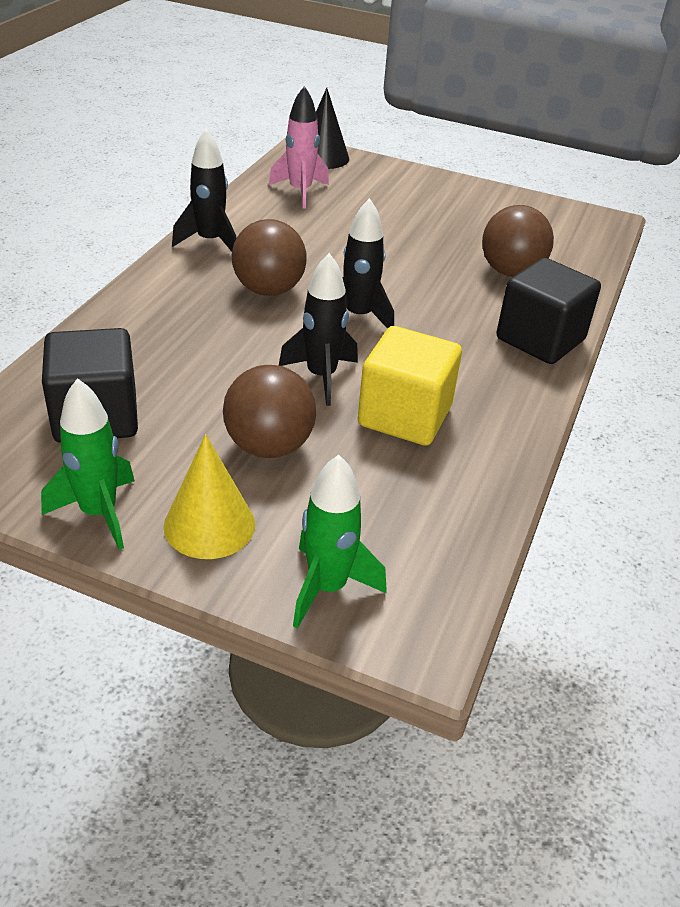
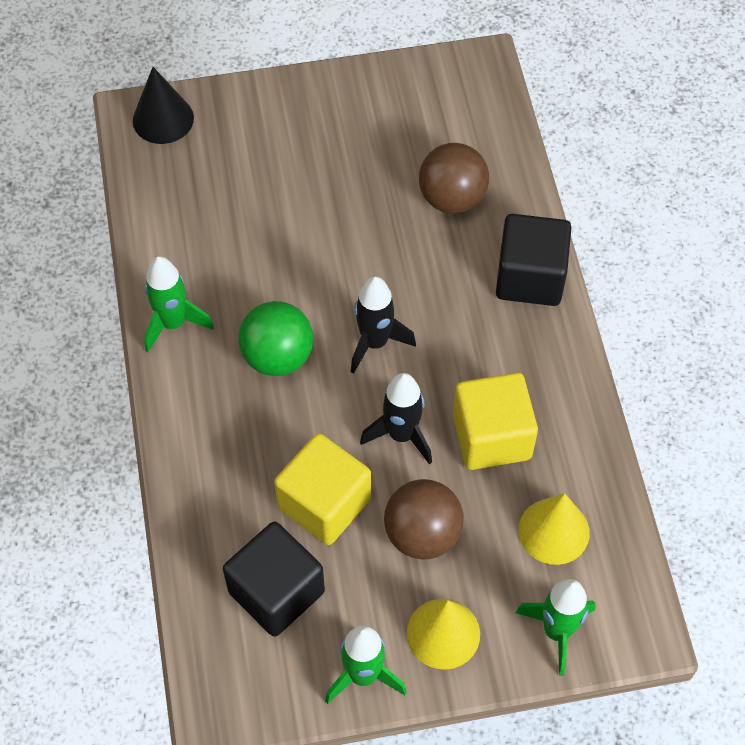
camera: 30 degrees left, 20 degrees up
(205, 384) = (324, 503): none -> yellow cube
(210, 241) = (173, 323): black rocket -> green rocket
(268, 290) = (277, 356): brown ball -> green ball
(300, 192) = (189, 193): pink rocket -> none
(402, 509) = (554, 531): none -> yellow cone

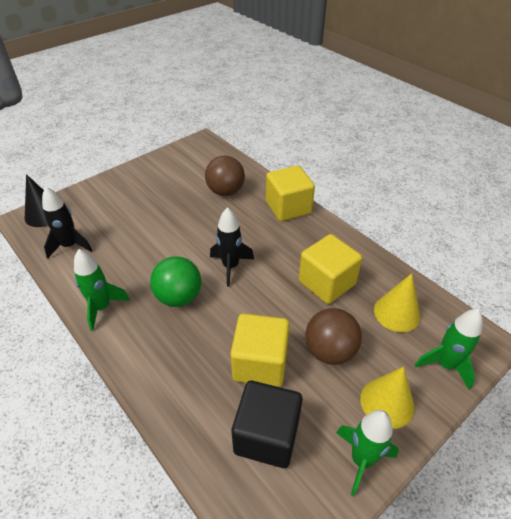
camera: 30 degrees left, 15 degrees down
(401, 435) = (278, 304): black rocket -> black rocket (70, 246)
(530, 277) = (288, 207): black cube -> yellow cube

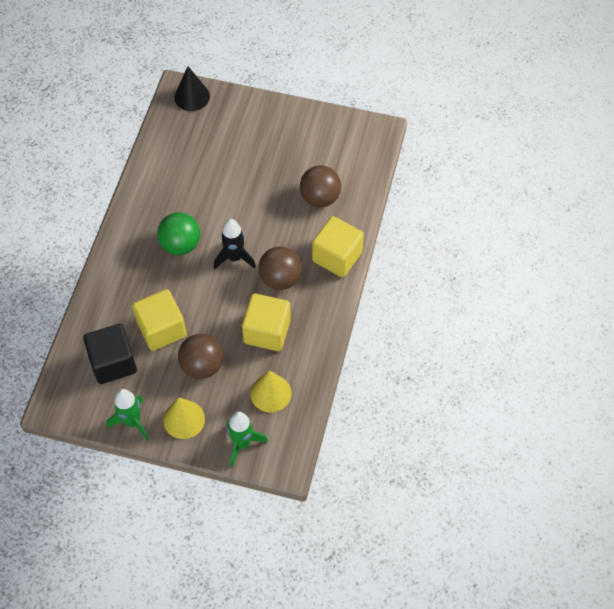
camera: 55 degrees right, 15 degrees up
(70, 246) = (175, 141): black rocket -> none
(102, 308) = (138, 206): green rocket -> none
(279, 248) = (280, 279): none -> brown ball

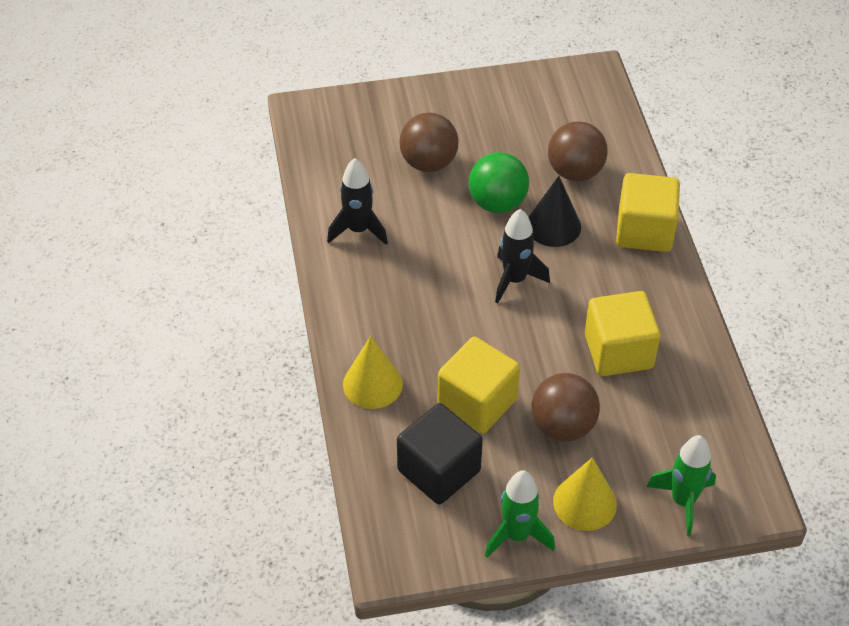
camera: 25 degrees left, 10 degrees down
(161, 186) = (358, 230): none -> black rocket
(180, 244) = (432, 290): green ball -> green ball (497, 203)
(192, 96) = (328, 113): black cone -> black cone (553, 226)
(270, 393) = (676, 423): yellow cone -> yellow cone (372, 384)
(280, 279) = (591, 283): brown ball -> brown ball (428, 163)

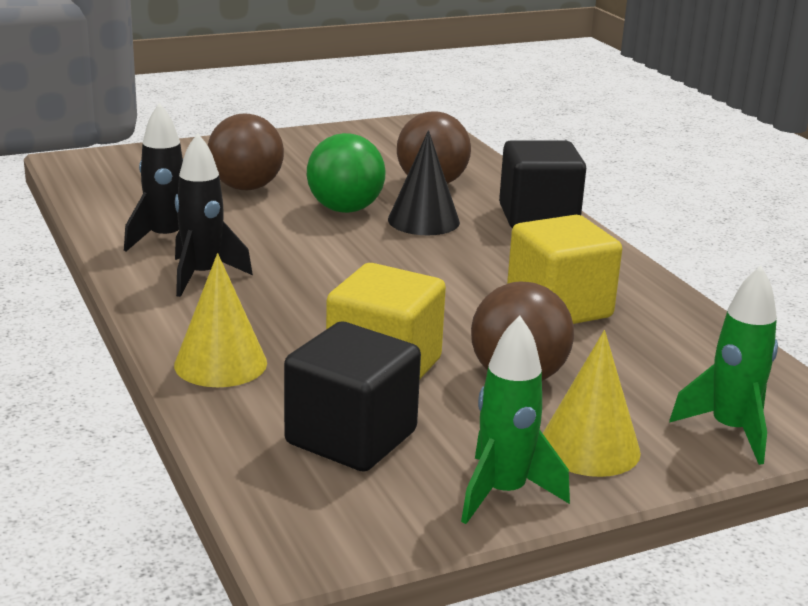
camera: 15 degrees left, 25 degrees down
(515, 280) = (392, 262): black rocket -> black rocket (202, 276)
(644, 231) = (538, 217): yellow cube -> black cube

